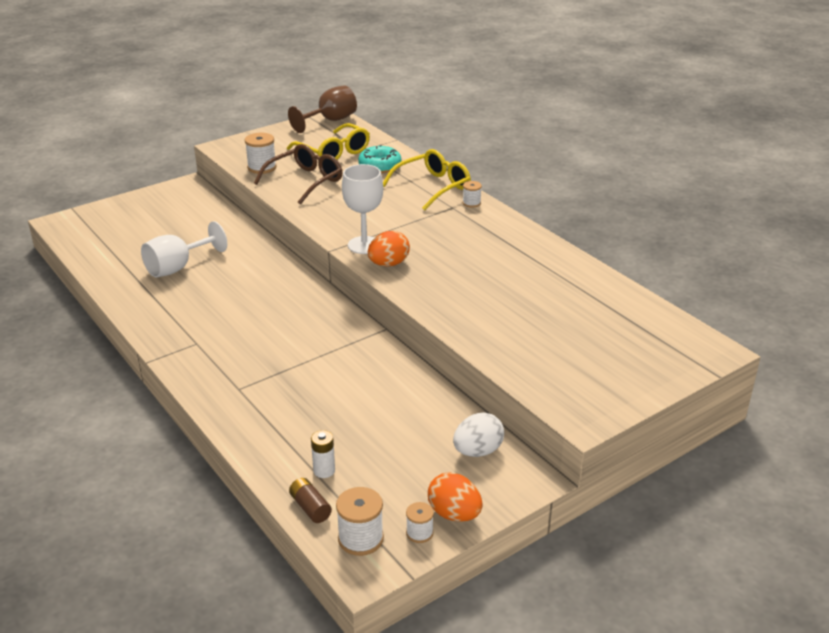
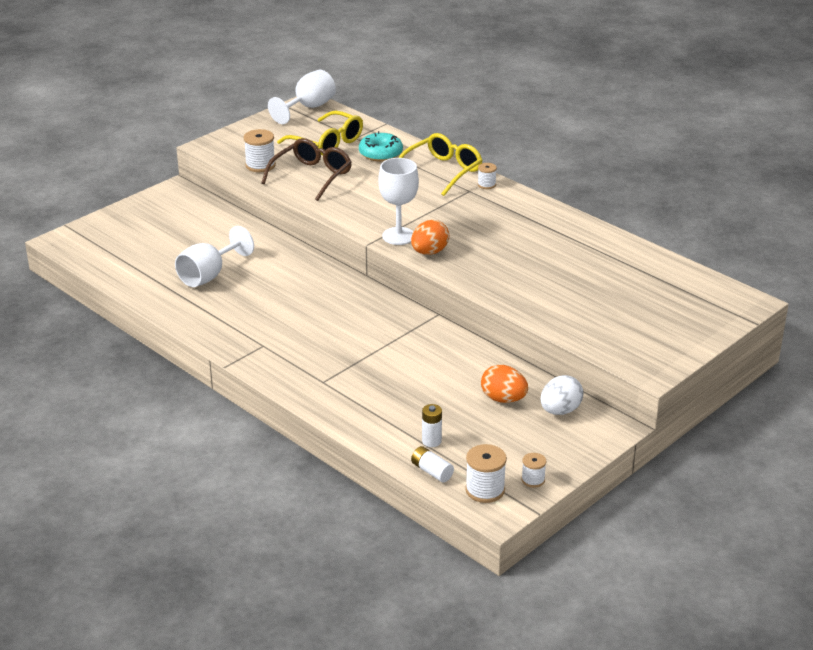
camera: 10 degrees left, 0 degrees up
(310, 507) = (432, 471): brown battery -> white battery
(330, 121) = (308, 108): brown goblet -> white goblet
(454, 514) = (557, 462): orange egg -> orange egg (503, 399)

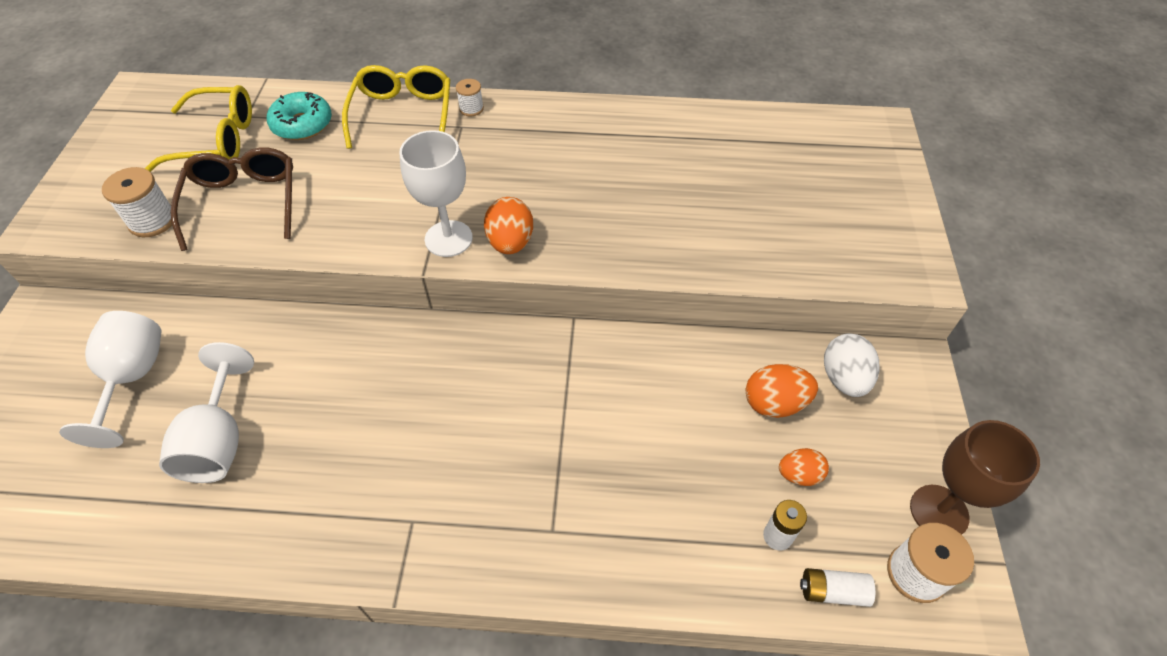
camera: 40 degrees left, 20 degrees up
(308, 108) = (141, 99): white goblet -> white goblet (132, 379)
(476, 429) = (799, 475): none -> orange egg
(533, 480) = (939, 511): white spool -> brown goblet

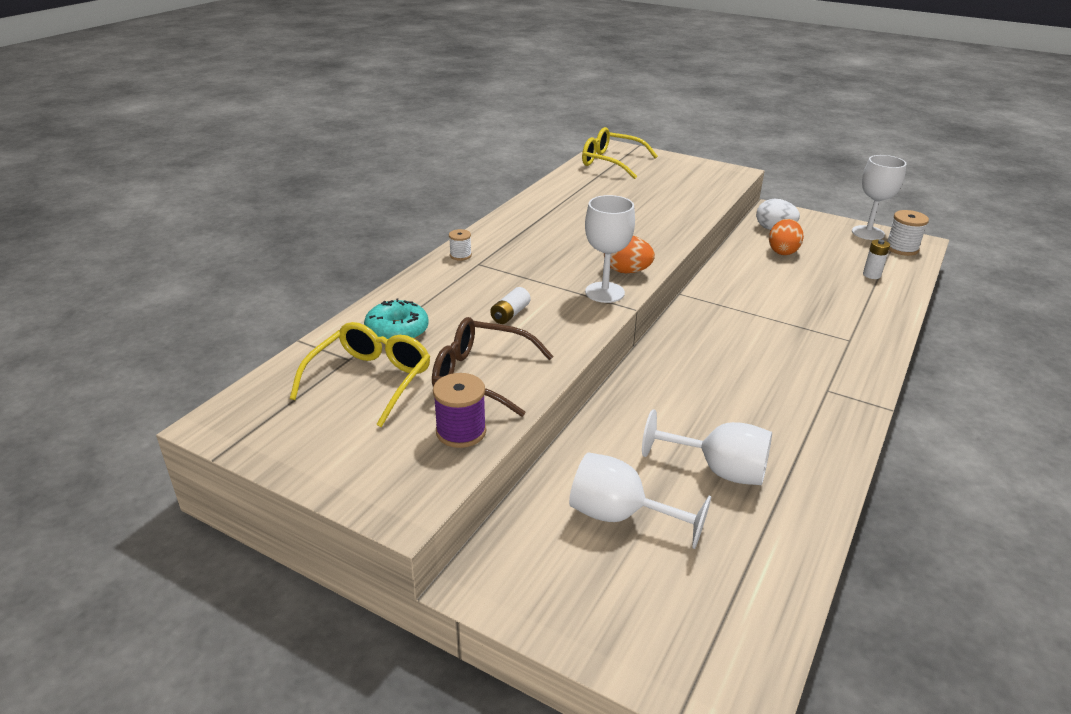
camera: 65 degrees left, 20 degrees down
(152, 221) = (461, 432): white spool -> purple spool
(403, 114) = (436, 283): yellow glasses -> yellow glasses (611, 162)
(799, 475) = (834, 258): orange egg -> none
(833, 591) = (908, 270): white battery -> white battery (510, 314)
(939, 511) = (868, 233): brown goblet -> white goblet

